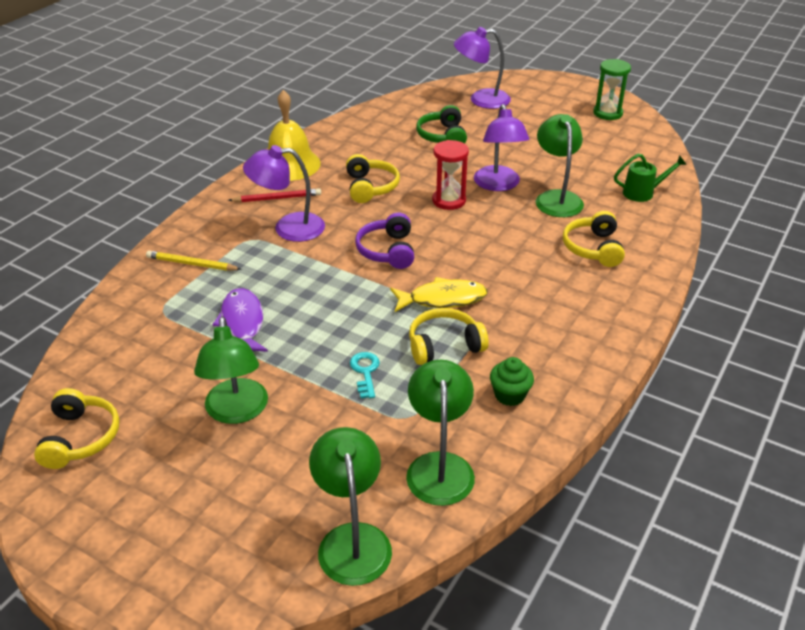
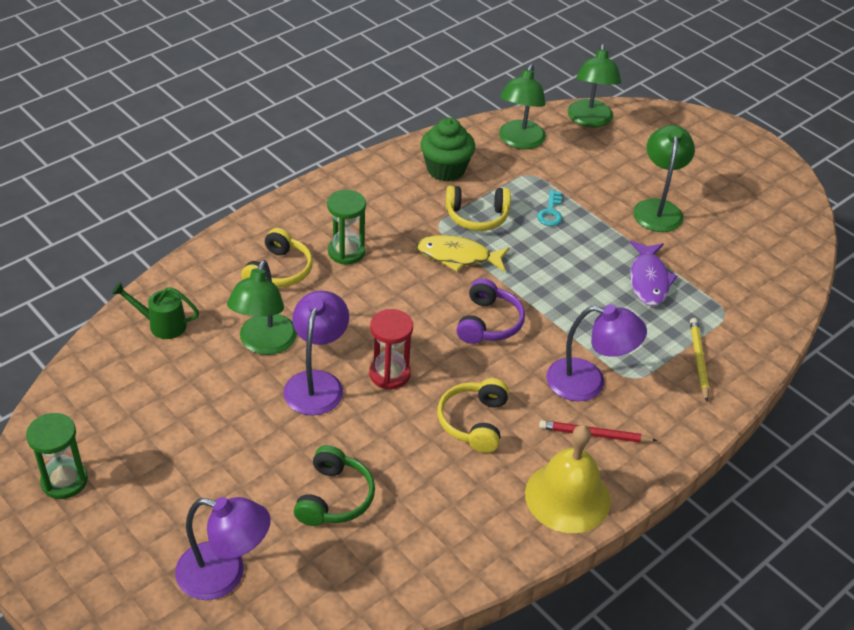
camera: 165 degrees left, 5 degrees up
(80, 438) = (777, 219): yellow headphones -> none
(192, 264) = (698, 360): yellow pencil -> yellow pencil turned 120 degrees counterclockwise
(509, 395) = (446, 169): green cupcake -> green cupcake, size x1.59
(549, 278) = (346, 252): none -> green hourglass

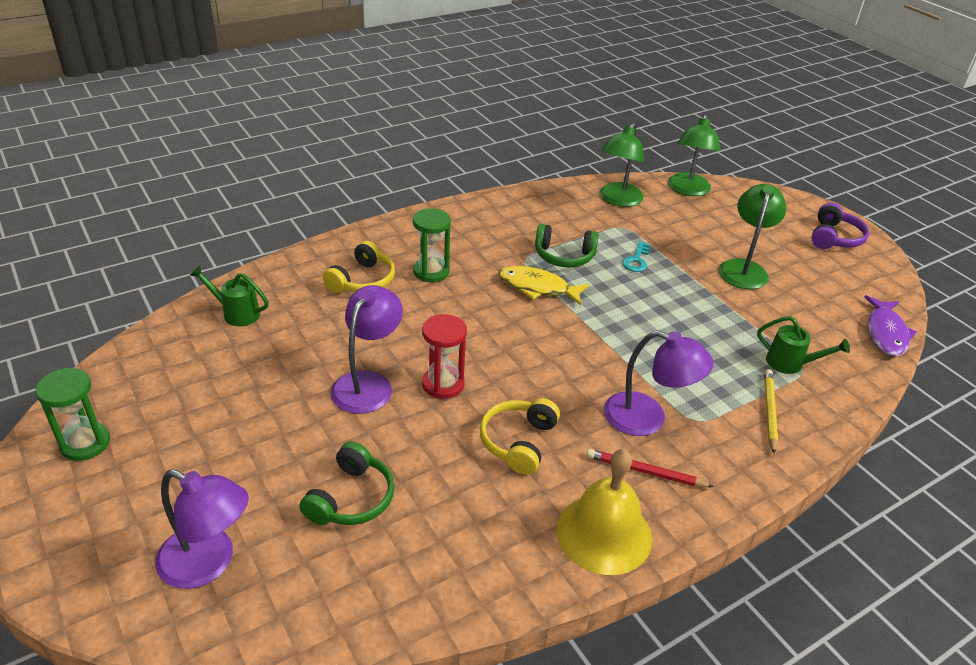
camera: 10 degrees right, 5 degrees down
(264, 344) = (328, 341): green lamp -> none
(446, 169) = (543, 215): green cupcake -> none
(477, 216) = (564, 256): yellow headphones -> green headphones
(488, 323) = (554, 349): purple headphones -> purple headphones (834, 238)
(649, 280) = (726, 330): purple fish -> purple fish (885, 333)
(712, 308) = (790, 363): none -> green watering can

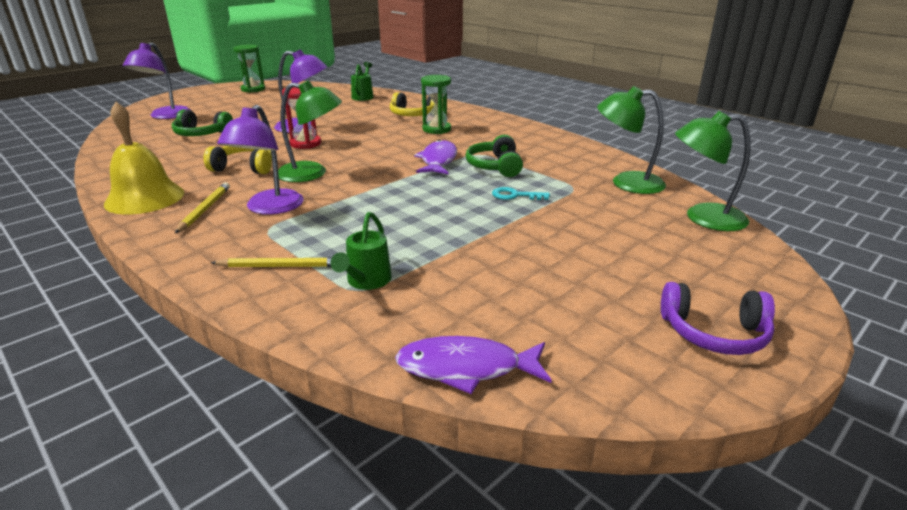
camera: 80 degrees right, 10 degrees down
(537, 287) = (438, 160): yellow fish -> purple fish
(645, 471) = (205, 209): red pencil -> yellow pencil
(744, 268) = (551, 254): green lamp -> green lamp (312, 173)

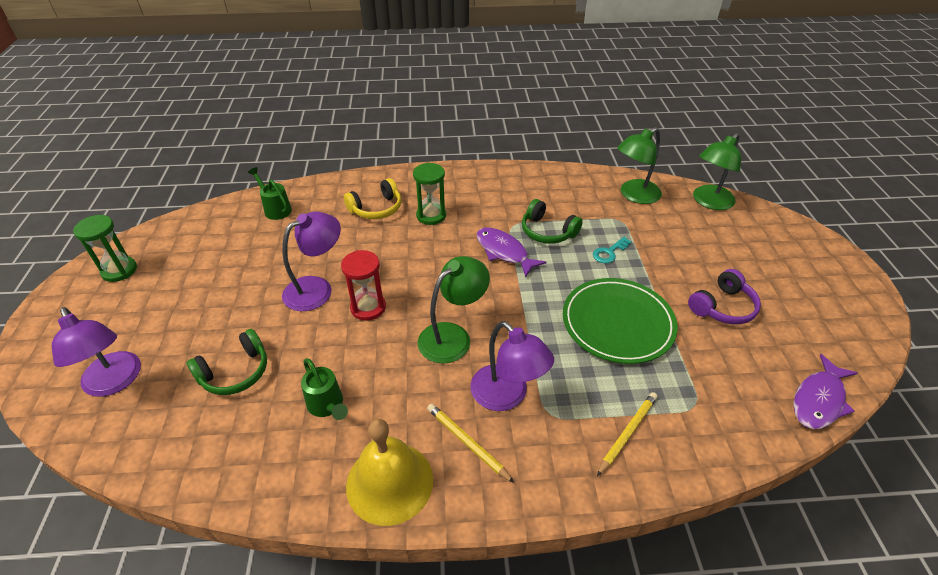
camera: 50 degrees left, 15 degrees up
(245, 167) = (386, 375): yellow headphones -> none
(366, 281) = (686, 395): green watering can -> green watering can (327, 405)
(421, 224) = (617, 323): none -> green plate
(714, 333) = (833, 286): purple headphones -> purple headphones (722, 307)

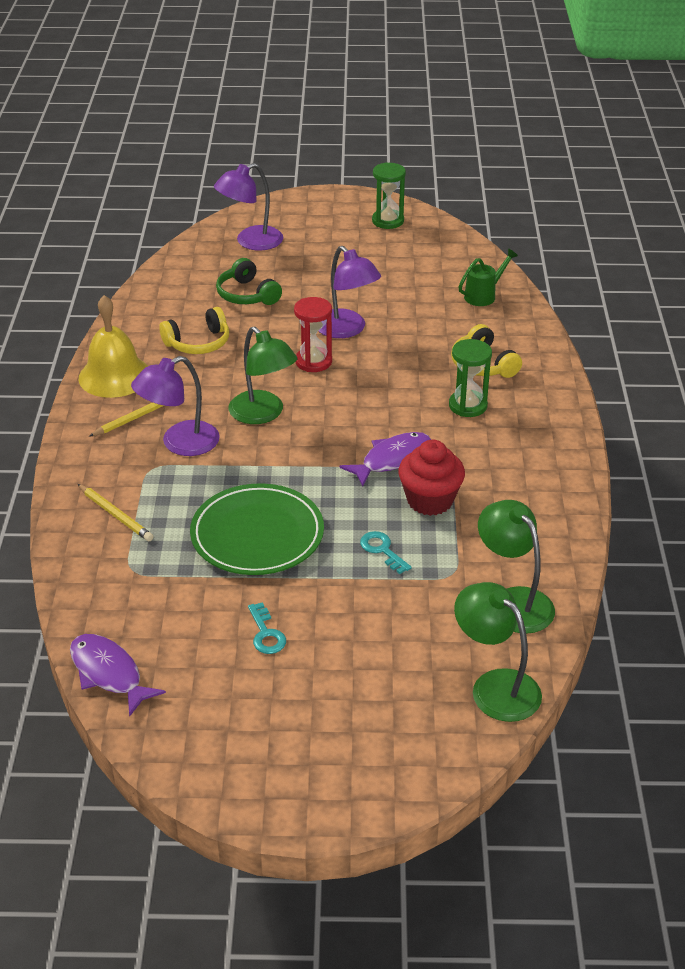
camera: 95 degrees right, 5 degrees down
(327, 405) = (198, 343): green watering can -> yellow headphones
(547, 231) = (430, 500): green headphones -> red cupcake
(722, 307) = (266, 634): purple headphones -> turquoise key

